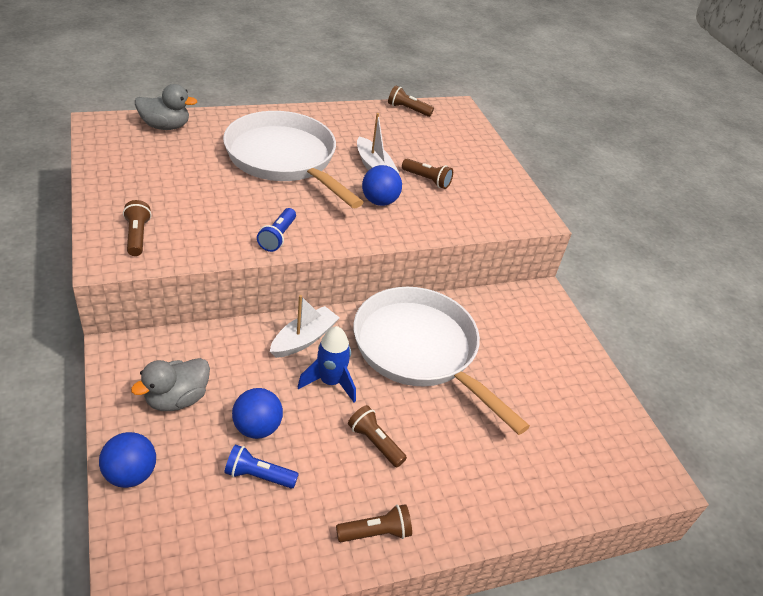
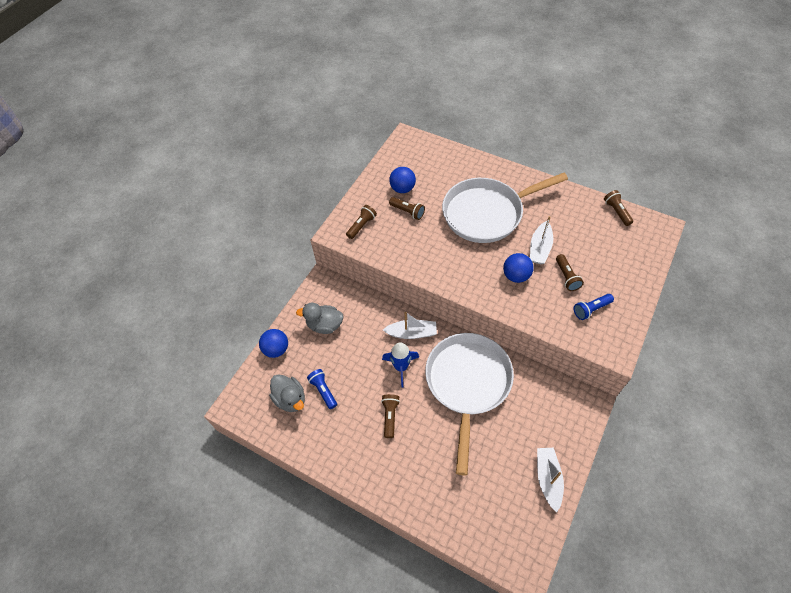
camera: 55 degrees right, 15 degrees up
(165, 126) = (440, 155): grey duck -> grey duck (290, 399)
(257, 428) = (344, 366): blue ball -> blue ball (402, 189)
(278, 237) = (430, 267): blue flashlight -> blue flashlight (591, 309)
(284, 159) = (487, 213): white pan -> white pan turned 120 degrees counterclockwise
(376, 532) = (345, 460): brown flashlight -> brown flashlight (407, 212)
(585, 384) = (548, 479): none -> white boat

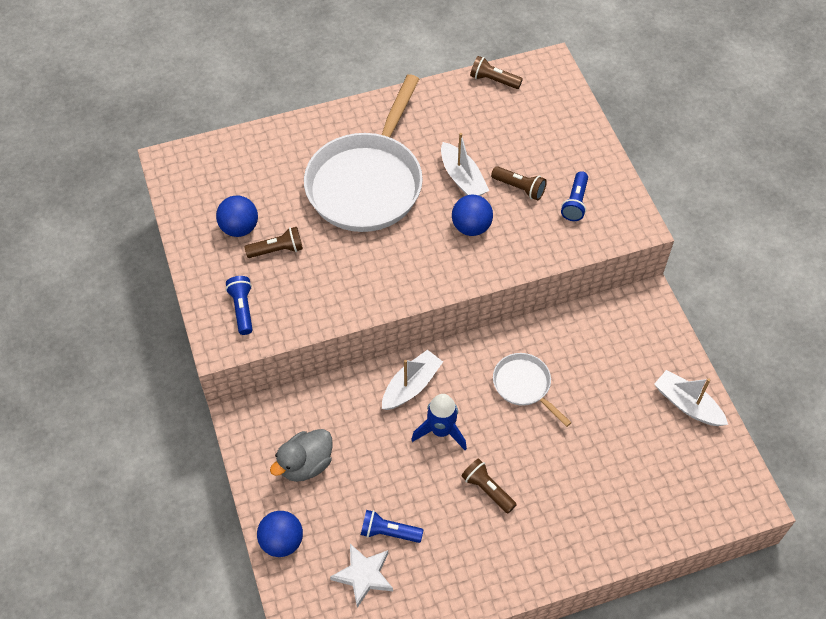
camera: 50 degrees left, 0 degrees up
(290, 399) = (363, 575): grey duck -> white star
(361, 226) = (242, 309): brown flashlight -> blue flashlight
(467, 384) = (524, 386): white pan -> white pan, size x0.47

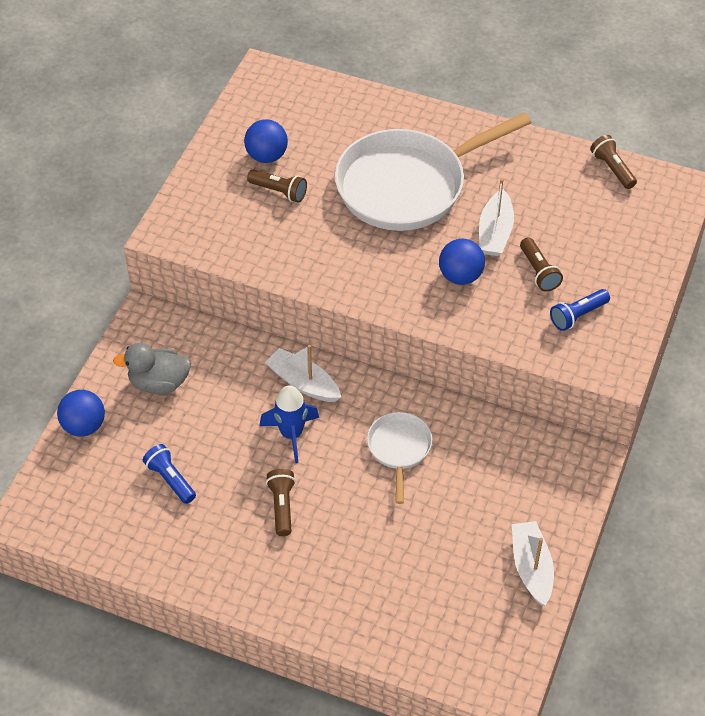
camera: 40 degrees right, 5 degrees down
(242, 309) = (206, 218): blue flashlight -> none
(363, 575) = (118, 496): white star -> none
(411, 386) = (303, 383): white boat -> white boat turned 135 degrees counterclockwise

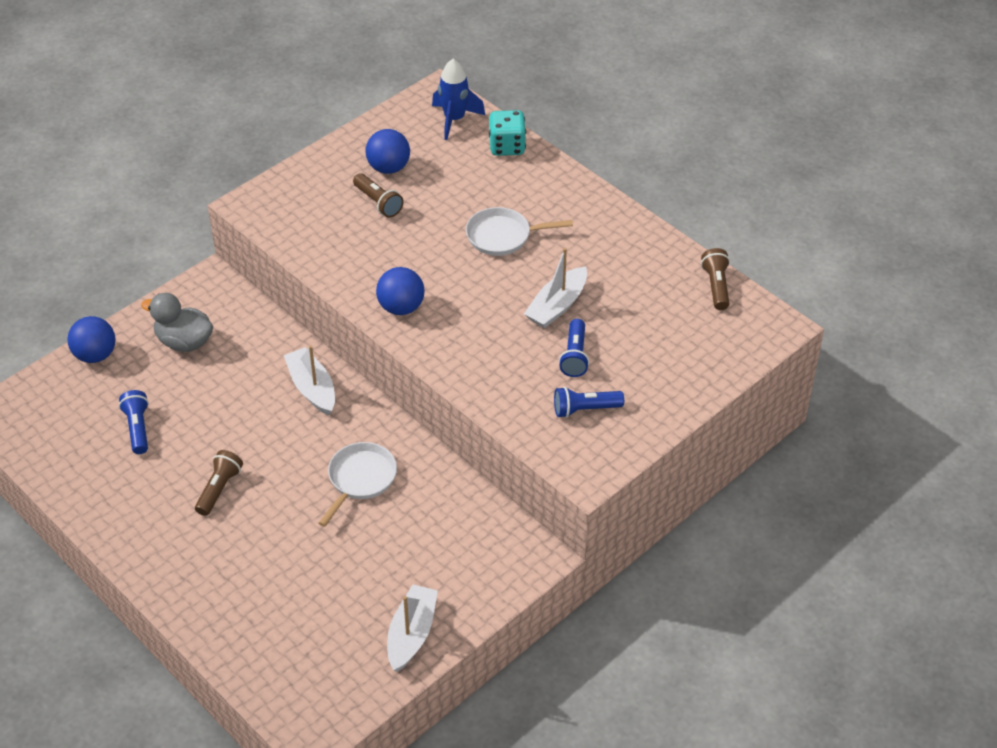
camera: 25 degrees right, 5 degrees down
(291, 434) = (270, 429): blue rocket -> blue rocket (454, 119)
(357, 102) = (507, 147): none -> turquoise dice
(408, 185) = (503, 236): white pan -> white pan, size x0.47
(460, 276) = (495, 334): blue ball -> blue ball (401, 307)
(538, 272) = (574, 356): brown flashlight -> blue flashlight

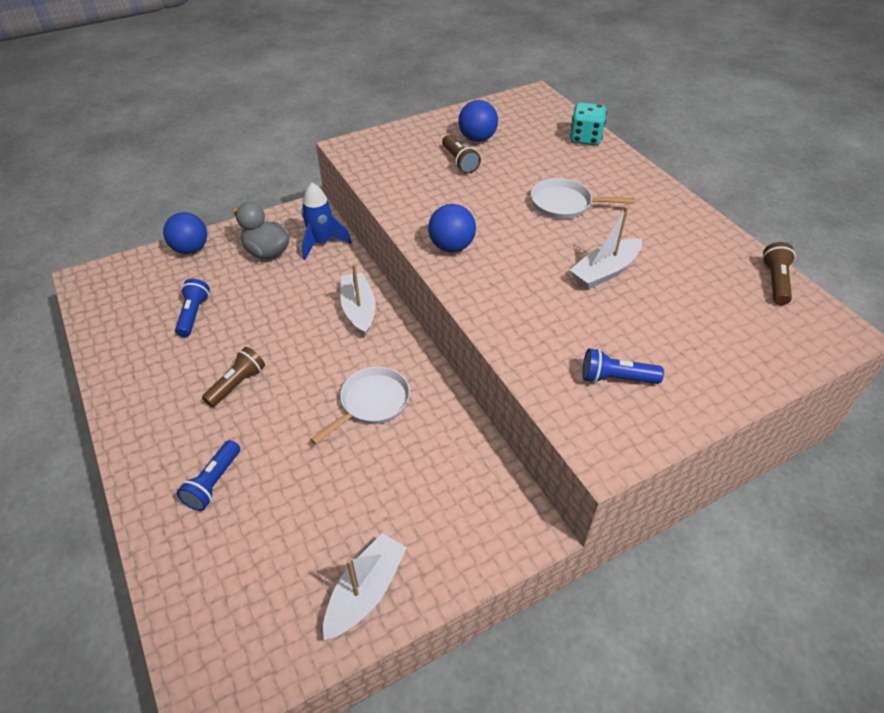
camera: 15 degrees right, 0 degrees up
(454, 119) = (544, 114): blue rocket -> blue rocket (322, 243)
(574, 356) = (614, 321): blue flashlight -> blue flashlight (213, 482)

